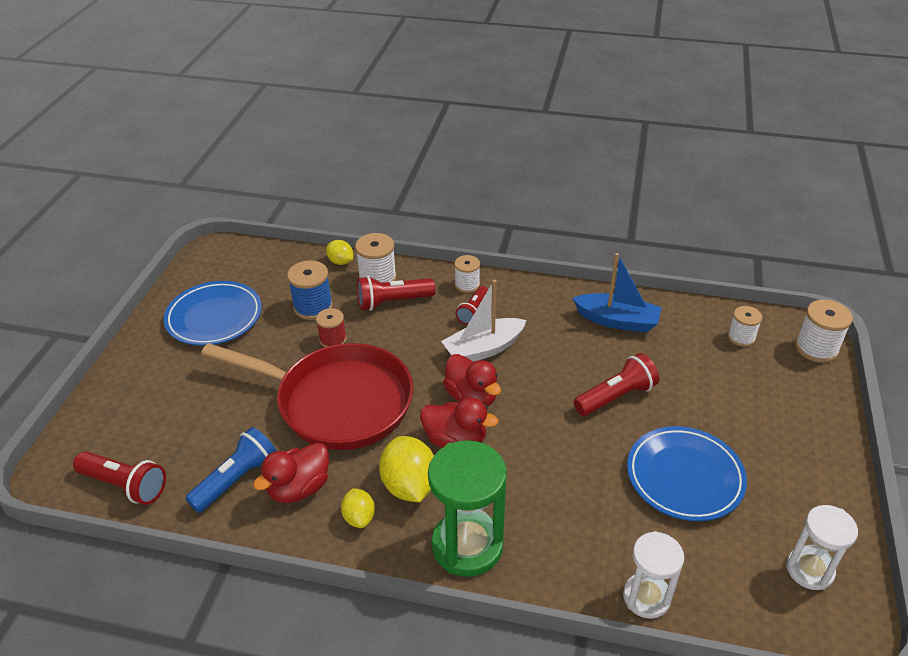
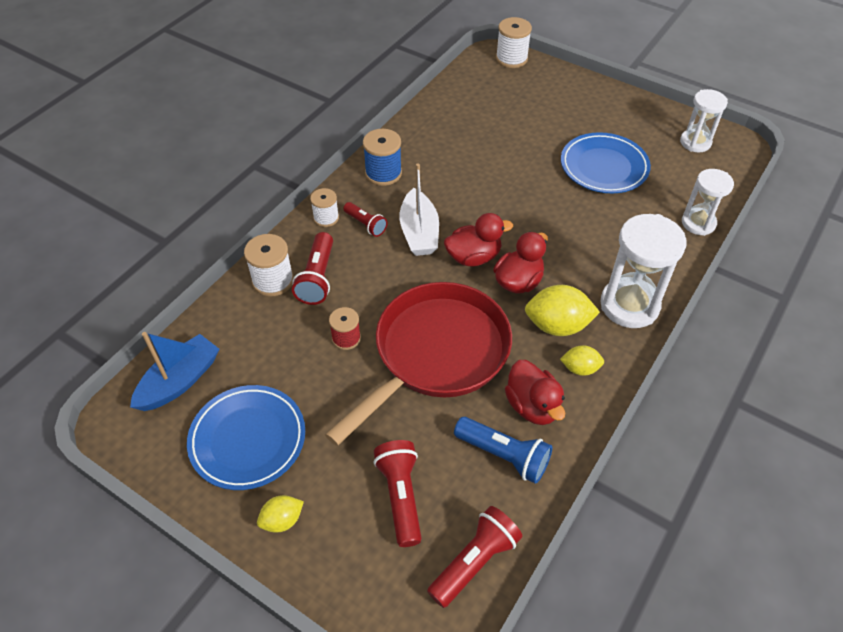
camera: 70 degrees left, 10 degrees up
(236, 479) = (504, 455): blue flashlight -> blue flashlight turned 150 degrees clockwise
(313, 307) = (285, 344): blue spool -> blue spool (383, 173)
(341, 262) = (225, 304): yellow lemon -> yellow lemon (282, 520)
(467, 546) = (629, 305): green hourglass -> white hourglass
(616, 397) = (512, 173): red flashlight -> red flashlight (400, 496)
(617, 321) = (429, 142): blue boat -> blue boat (180, 381)
(741, 337) = (482, 87): white spool -> none

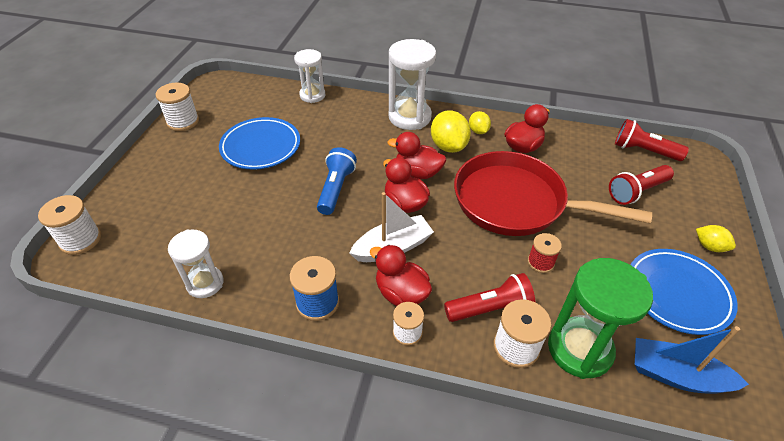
camera: 110 degrees left, 5 degrees down
(244, 323) = (579, 349): none -> green hourglass
(365, 224) = (401, 293): red flashlight -> red duck
(504, 455) = (568, 152): blue flashlight -> blue flashlight (336, 189)
(664, 117) = (183, 121): none -> white spool
(695, 142) = (215, 103): white hourglass -> white hourglass (205, 283)

